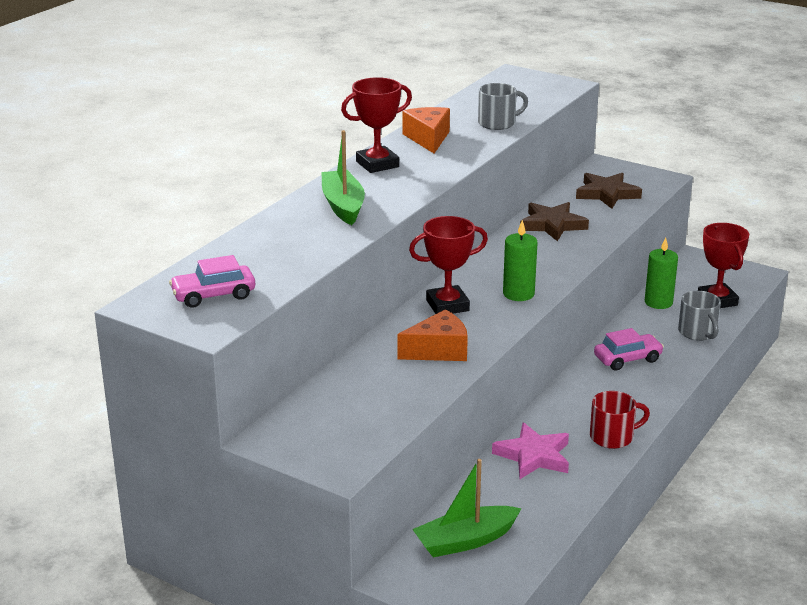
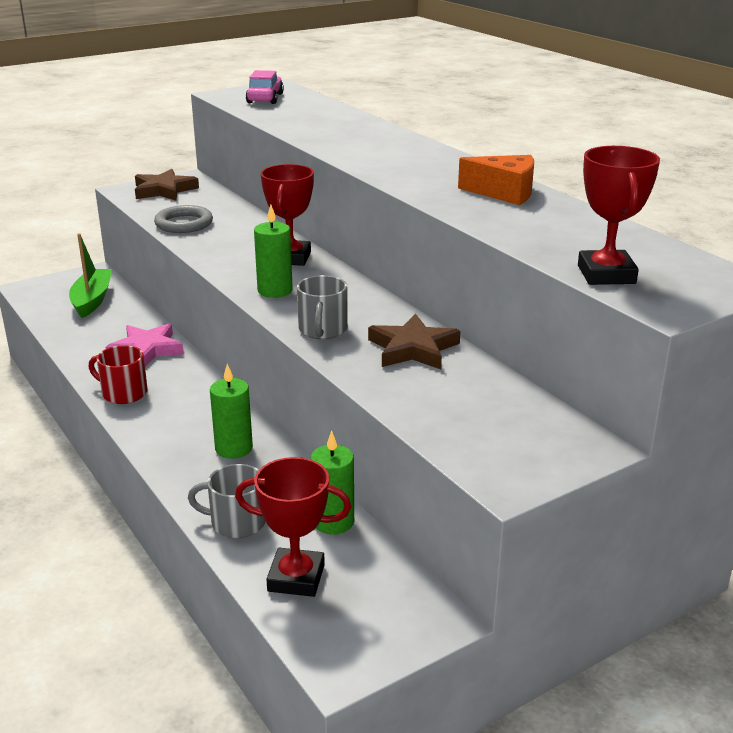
camera: 115 degrees right, 0 degrees up
(343, 205) = (368, 142): green boat -> none
(377, 164) = (451, 164): red trophy -> red trophy (606, 274)
(416, 386) = (184, 224): none -> grey ring
(438, 350) = (222, 240): orange cheese -> none
(498, 123) = (527, 231): grey mug -> grey mug (322, 330)
(606, 194) = (479, 413): brown star -> brown star (164, 190)
(613, 437) = (123, 393): red mug -> red mug turned 105 degrees clockwise
(627, 359) = (234, 448): pink car -> green candle

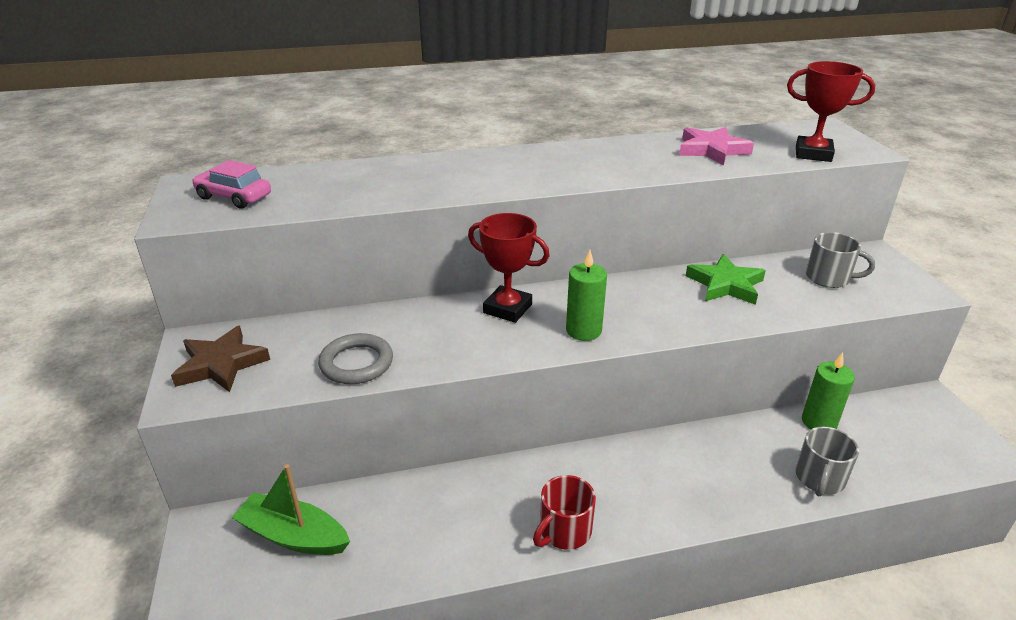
camera: 70 degrees left, 5 degrees up
(146, 350) = (468, 497): pink star -> pink star (712, 150)
(234, 448) = (699, 460): green candle -> none
(296, 578) = (894, 457): red trophy -> none
(322, 330) = (680, 319): grey mug -> grey mug (829, 278)
(413, 348) = (725, 284): brown star -> green star
(504, 193) = (636, 150): orange cheese -> none

